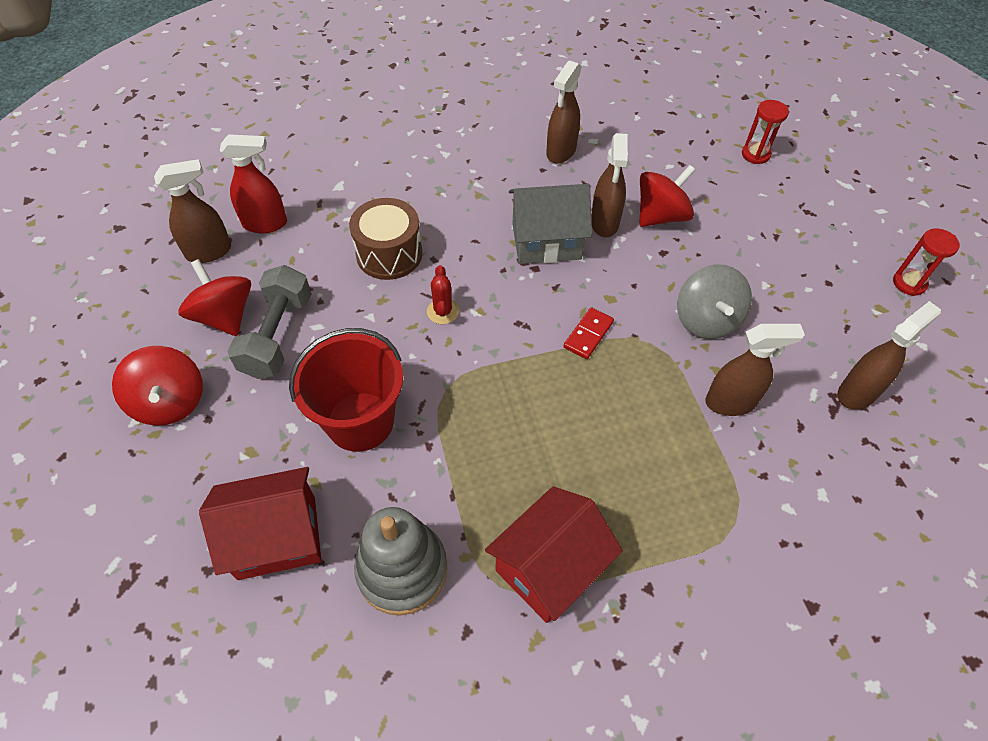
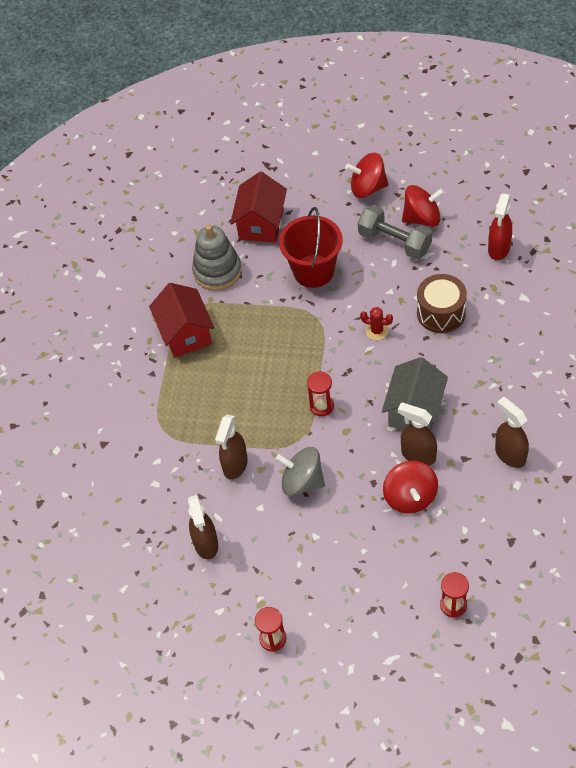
camera: 120 degrees right, 0 degrees up
(209, 252) = (483, 216): brown spray bottle -> none
(588, 335) = (321, 406): red domino -> red hourglass

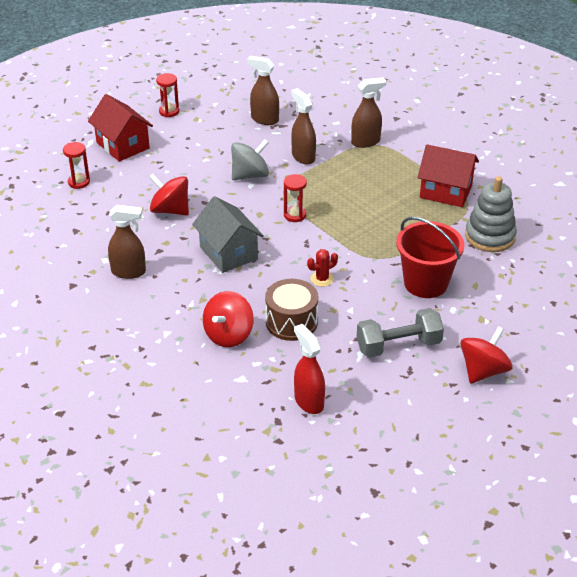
camera: 125 degrees right, 15 degrees down
(261, 224) = (515, 285): red house -> red house (123, 145)
(418, 455) = (193, 232): brown spray bottle -> brown spray bottle (366, 142)
(422, 218) = (404, 379): red spinning top -> red spinning top (228, 335)

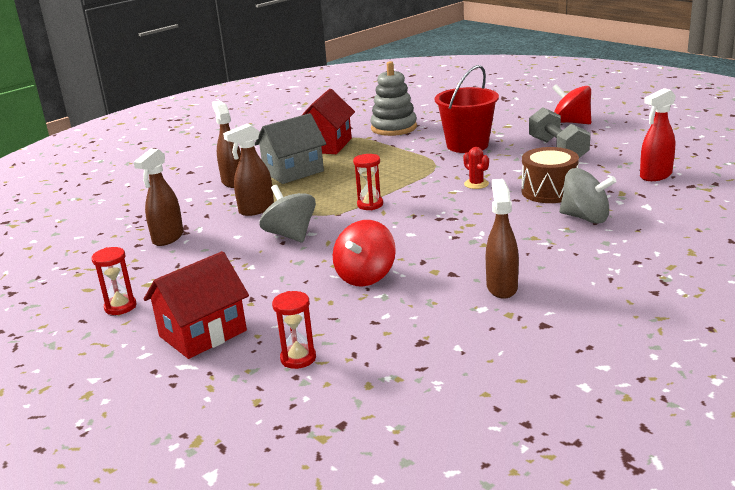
camera: 90 degrees left, 15 degrees down
(228, 253) = (446, 232): grey house -> grey house (293, 172)
(228, 335) = (585, 218): red spinning top -> grey spinning top

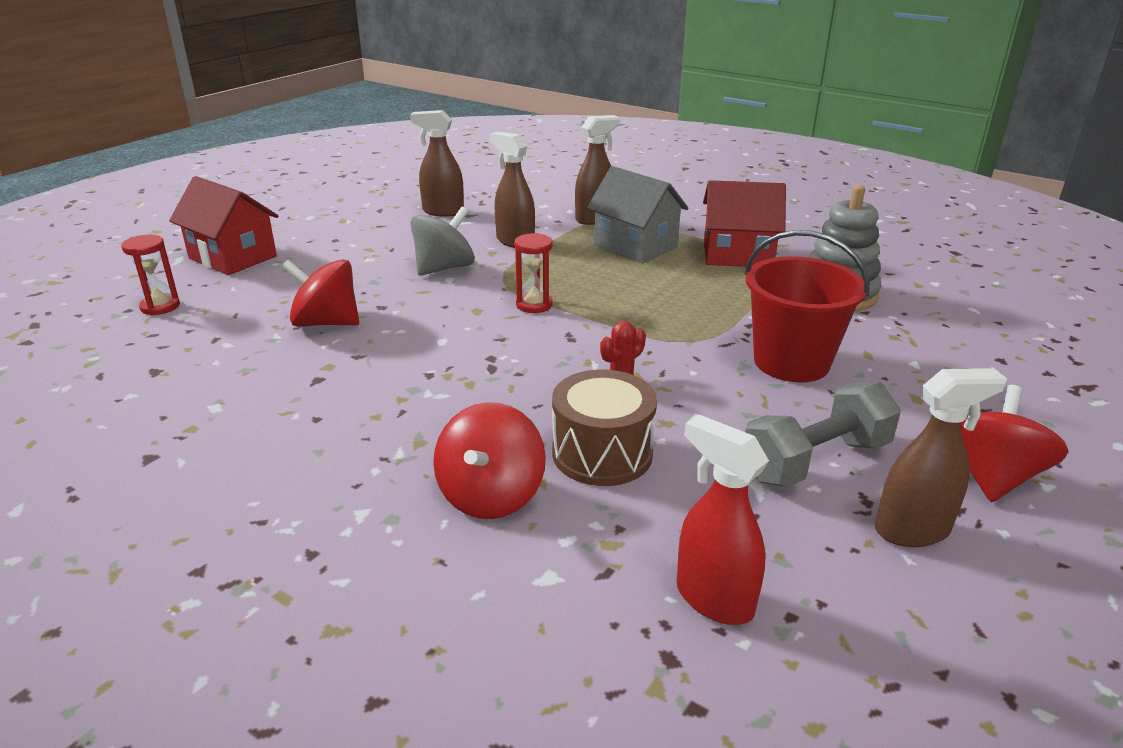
camera: 75 degrees right, 5 degrees up
(120, 307) = (300, 217): red hourglass -> none
(501, 287) = (265, 419): brown spray bottle -> brown spray bottle (913, 530)
(585, 218) = (491, 495): grey spinning top -> red spinning top

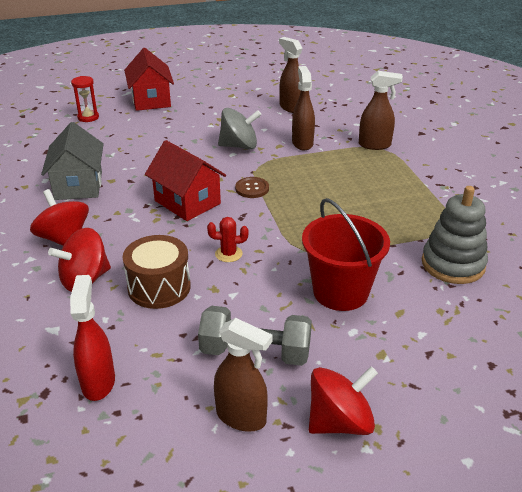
camera: 40 degrees right, 5 degrees up
(326, 323) = (141, 156): red spinning top -> red spinning top (64, 239)
(534, 305) = (252, 188): red hourglass -> brown button
(635, 246) = (370, 174): grey house -> grey house (78, 185)
(737, 254) = (429, 207): red house -> red house (187, 202)

